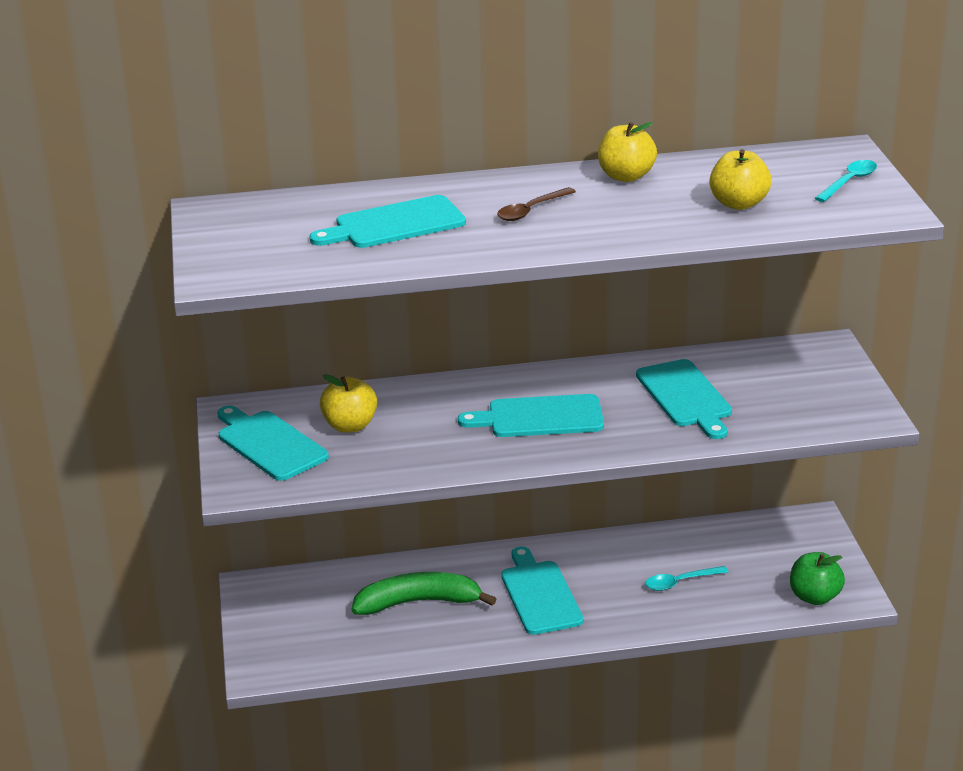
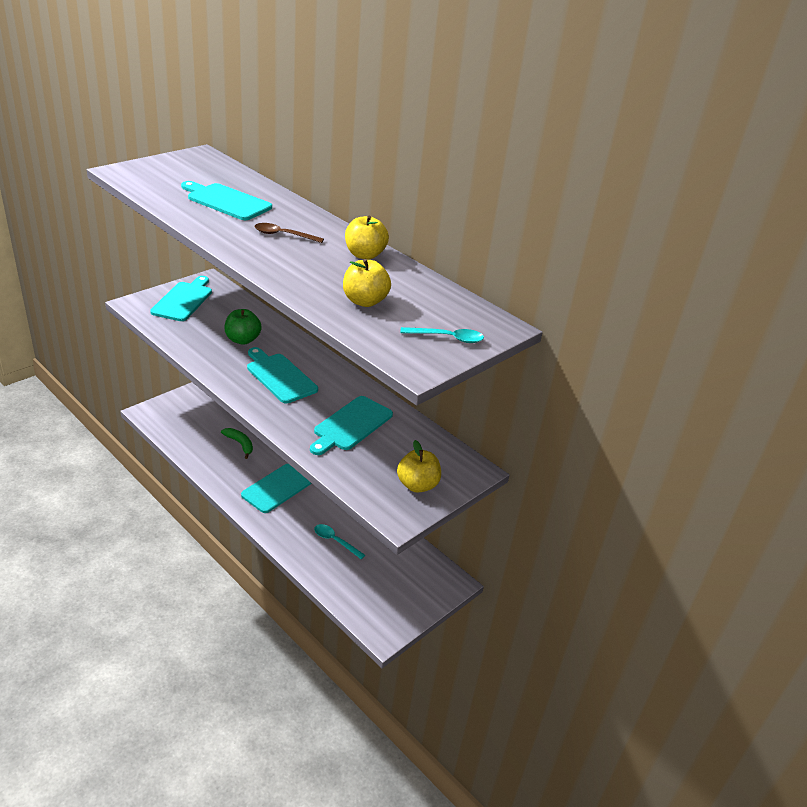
camera: 50 degrees right, 5 degrees up
(350, 426) = (220, 318): yellow apple -> yellow apple (417, 485)
(418, 602) = (240, 444): green banana -> green banana, size x0.58
(814, 597) = (368, 611): green apple -> green apple (242, 340)

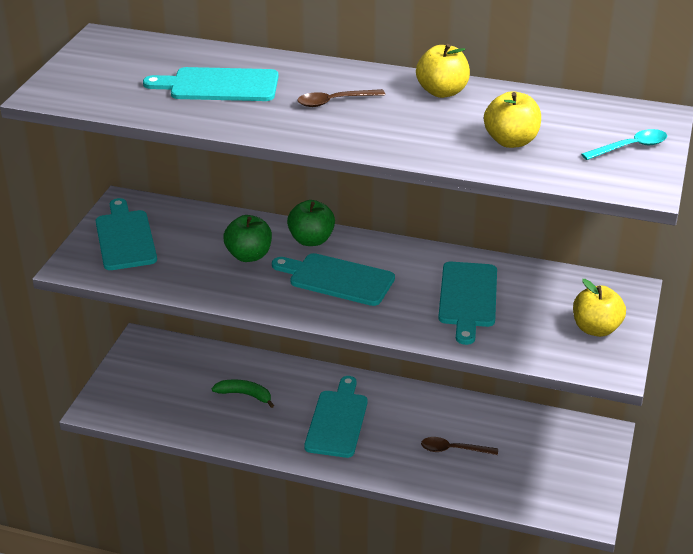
camera: 25 degrees left, 0 degrees up
(292, 346) = (311, 240): none -> green apple
(335, 541) = (453, 449): turquoise spoon -> brown spoon

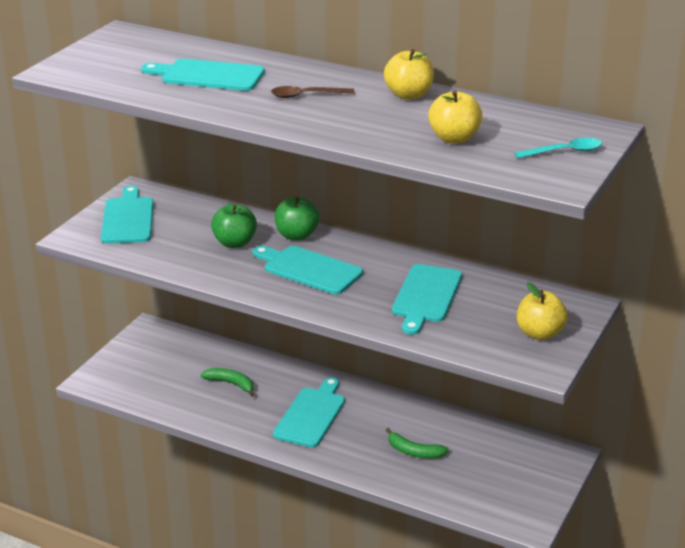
camera: 10 degrees right, 5 degrees down
(453, 449) = (414, 452): brown spoon -> green banana

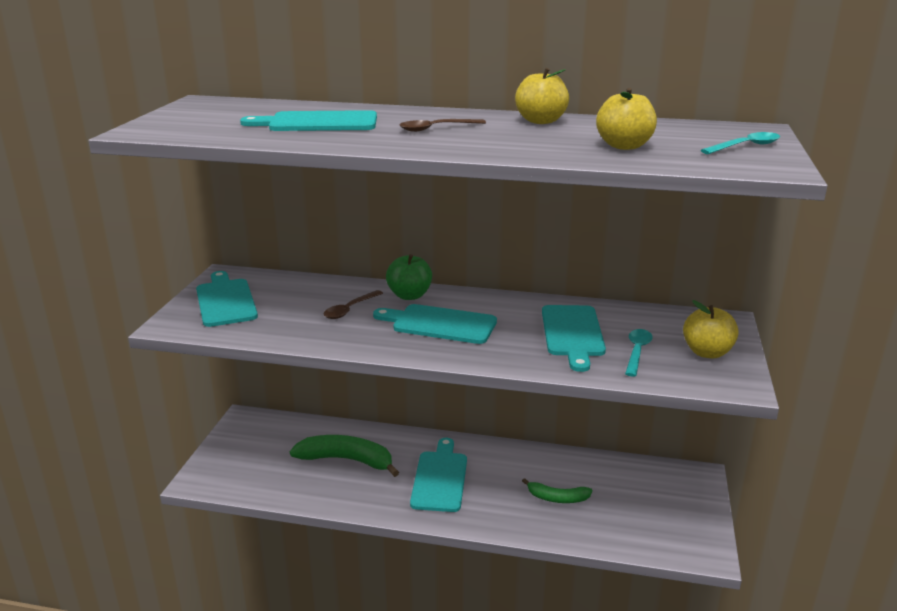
camera: 15 degrees left, 5 degrees down
(231, 384) = (347, 460): green banana -> green banana, size x1.73
(234, 243) = (349, 309): green apple -> brown spoon
(474, 323) = (637, 352): none -> turquoise spoon

